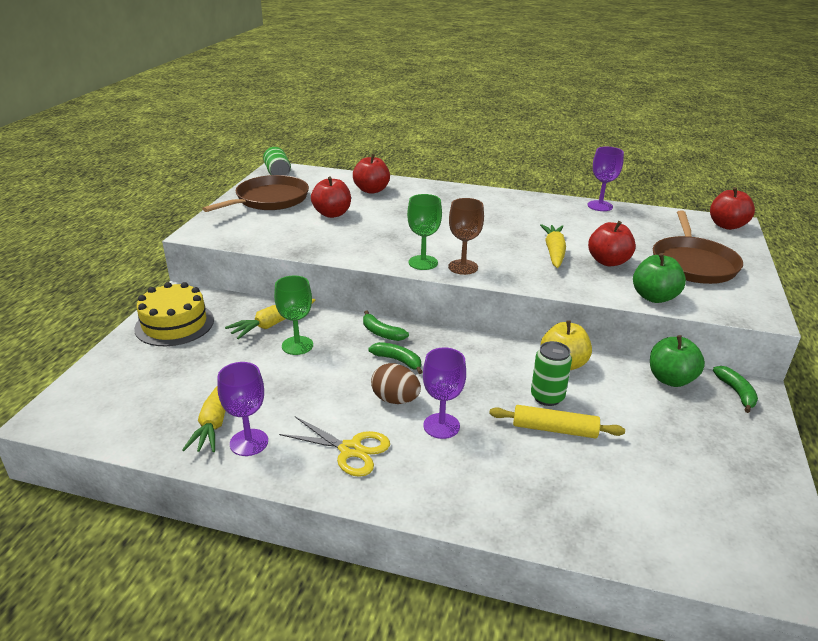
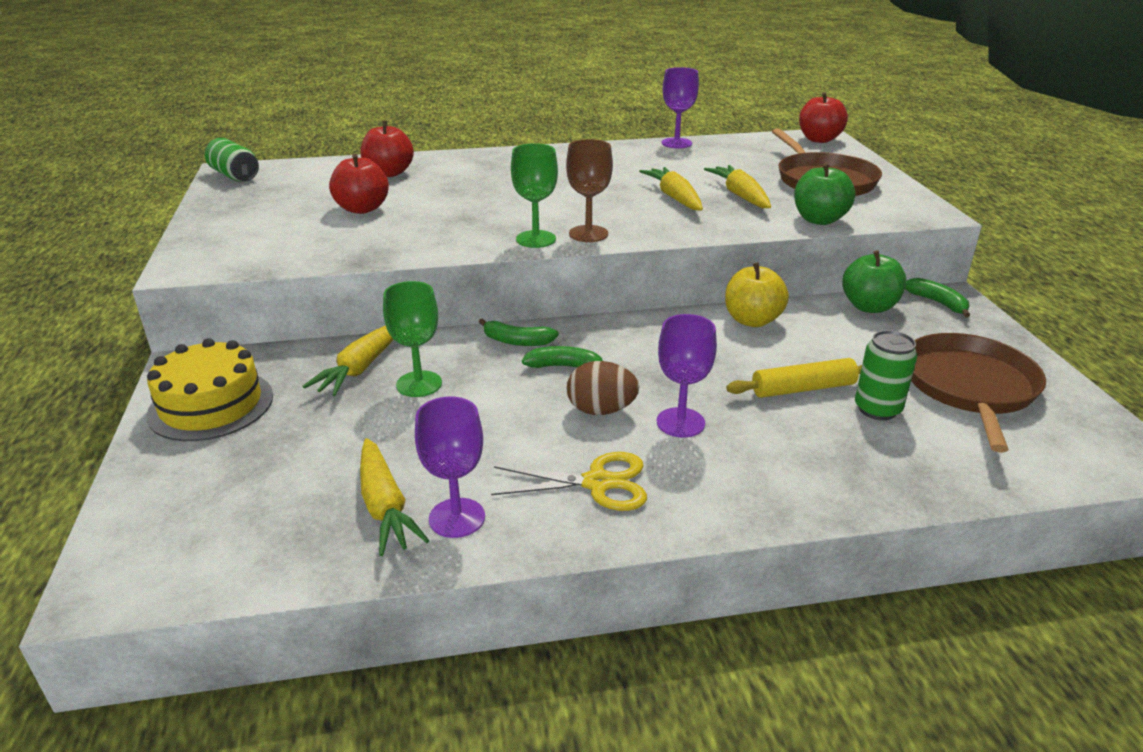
camera: 25 degrees left, 0 degrees up
(269, 200) = (254, 208): brown pan -> brown pan (969, 387)
(547, 397) = (766, 358): green can -> green can (877, 409)
(608, 261) = (740, 195): red apple -> yellow carrot

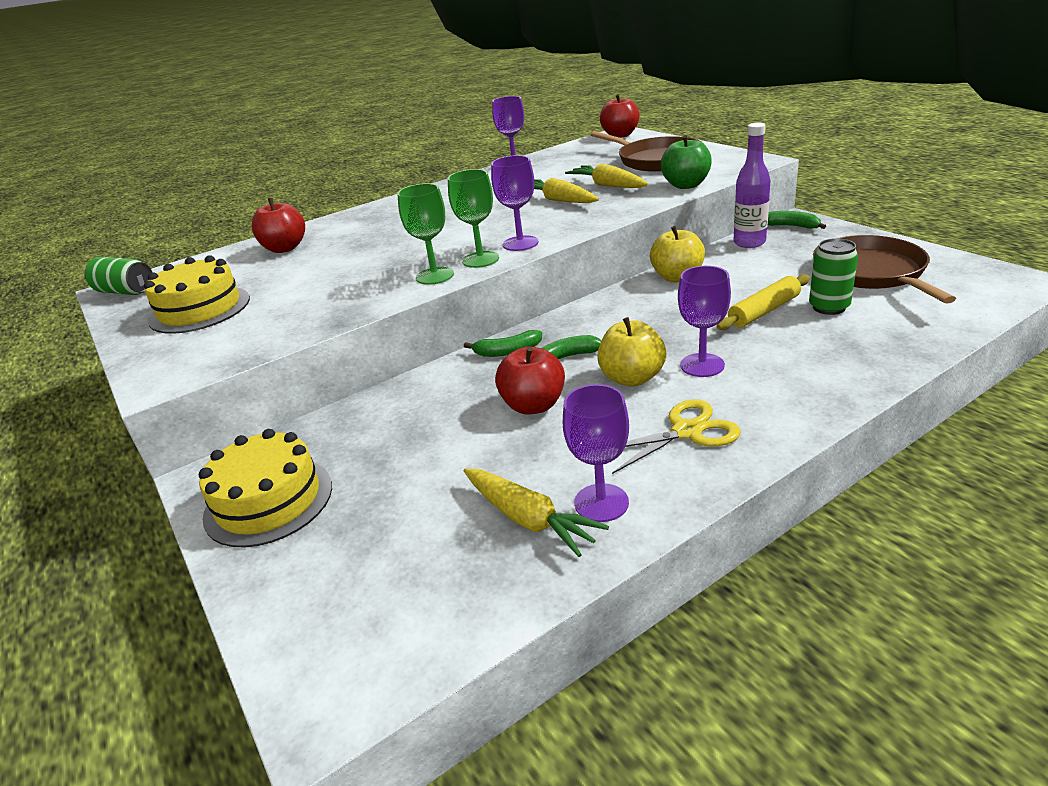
camera: 20 degrees left, 0 degrees up
(270, 211) = (200, 309): none -> yellow cake
(361, 368) = (388, 418): yellow carrot -> none
(362, 209) = (292, 282): red apple -> red apple (533, 405)
(419, 384) = (456, 412): green goblet -> green goblet (435, 276)
(588, 234) = (520, 243): brown goblet -> purple goblet
(601, 410) = (632, 378): brown egg -> yellow apple
(869, 307) = (749, 243): green apple -> purple bottle

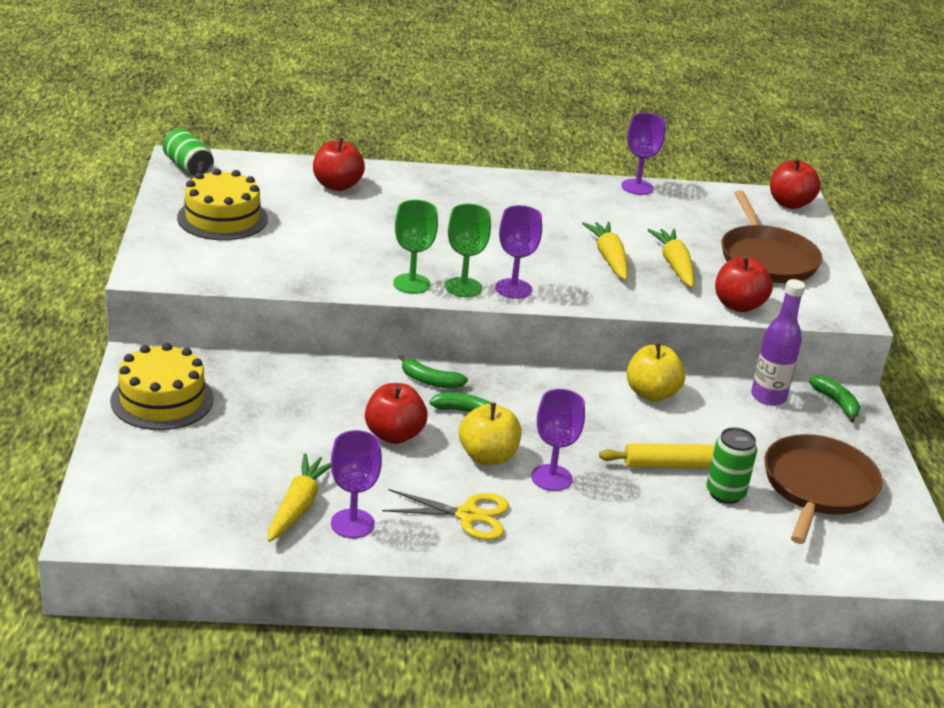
camera: 25 degrees right, 0 degrees up
(529, 519) = (298, 506): yellow carrot -> yellow carrot turned 150 degrees counterclockwise
(686, 185) = (738, 305): green apple -> red apple

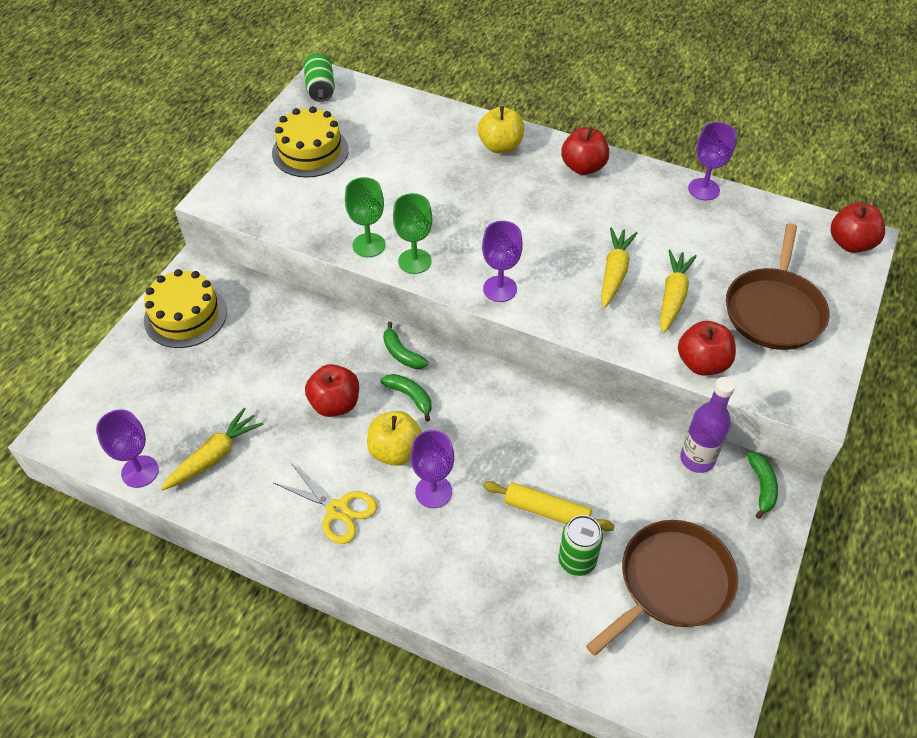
camera: 30 degrees right, 20 degrees up
(337, 185) = (428, 133): red apple -> red apple (583, 167)
(352, 524) = (243, 488): purple goblet -> purple goblet (140, 471)
(463, 287) = (456, 276): green goblet -> green goblet (369, 245)
(651, 393) = (586, 423): yellow apple -> yellow apple (500, 146)

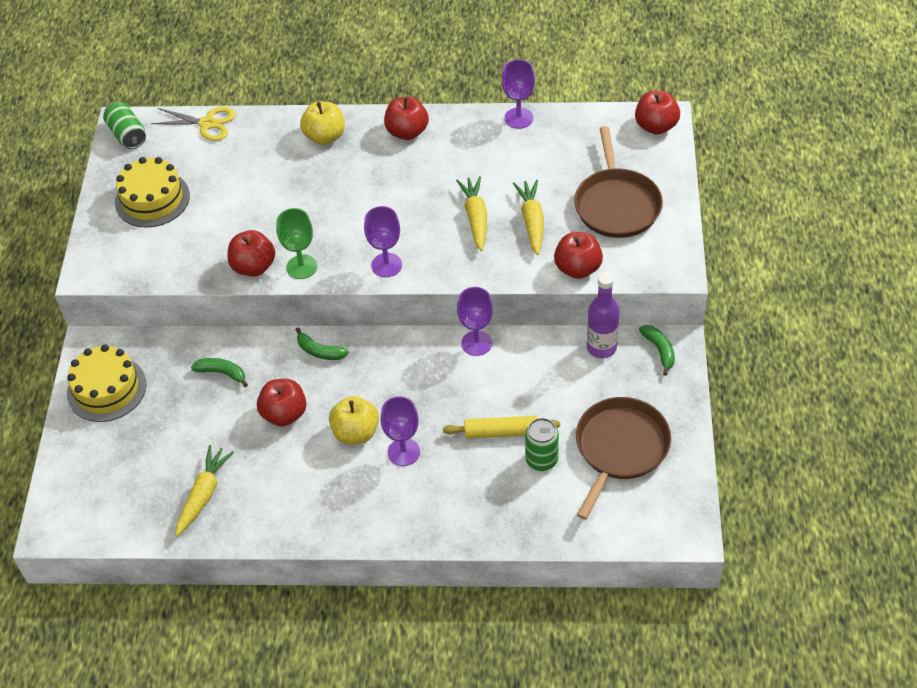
camera: 20 degrees left, 0 degrees up
(140, 471) = (145, 531): purple goblet -> purple goblet (476, 343)
(337, 510) = (332, 496): yellow scissors -> yellow scissors (207, 123)
(369, 245) = (253, 267): green goblet -> red apple
(410, 397) = (346, 384): green banana -> green banana (222, 373)

